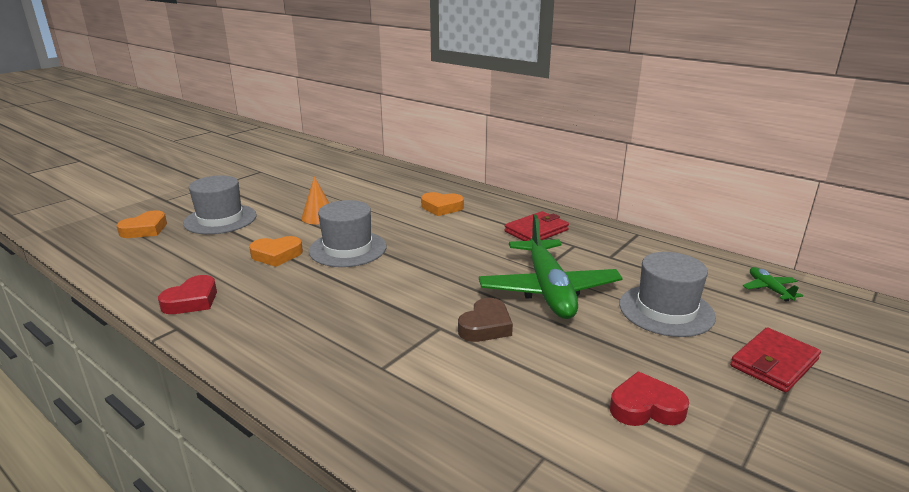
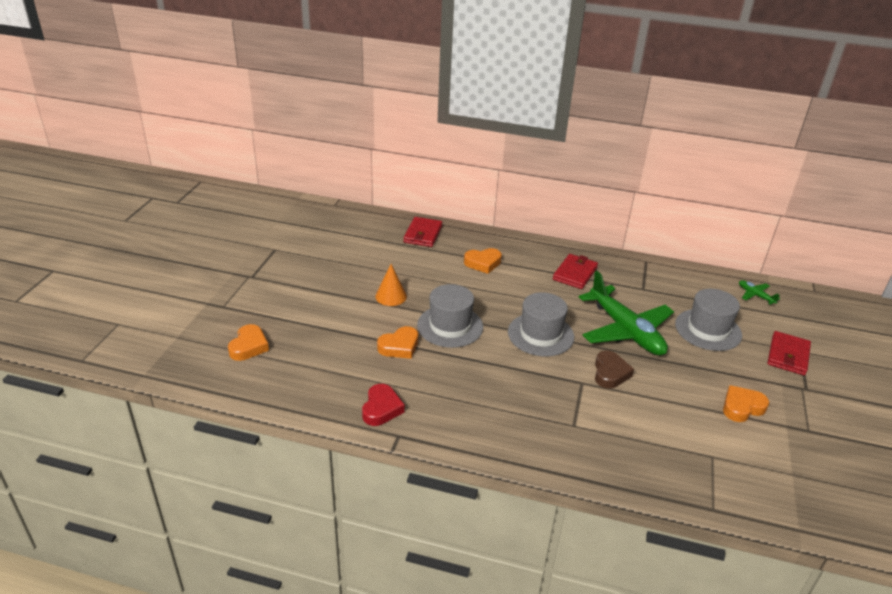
camera: 25 degrees left, 10 degrees up
(220, 219) = (306, 318): grey hat -> grey hat (540, 334)
(406, 179) = (423, 234): none -> red wallet
(646, 407) = (742, 407): red heart -> orange heart

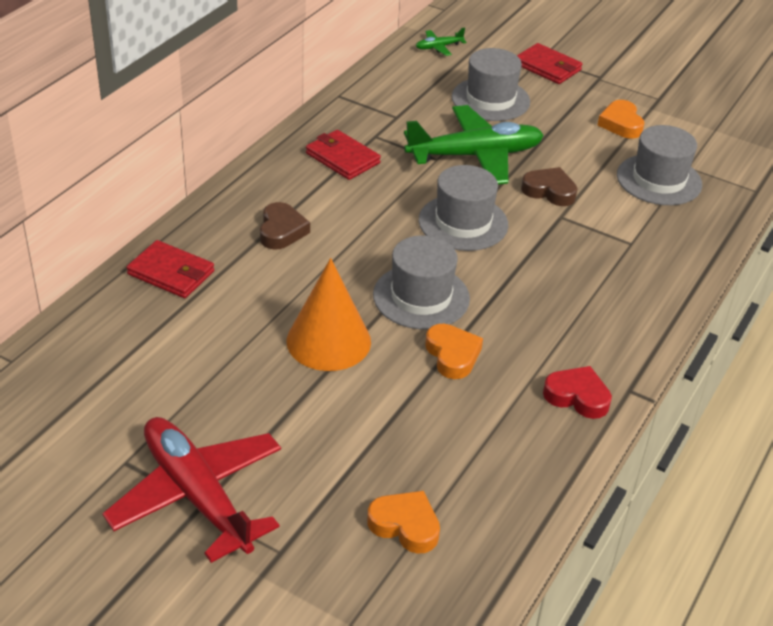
camera: 75 degrees left, 5 degrees up
(257, 274) = (196, 495): none -> red plane
(391, 296) = (328, 341): orange cone -> orange cone, size x1.68
(483, 263) = (281, 231): orange heart -> brown heart
(676, 437) = (659, 180): none -> grey hat

